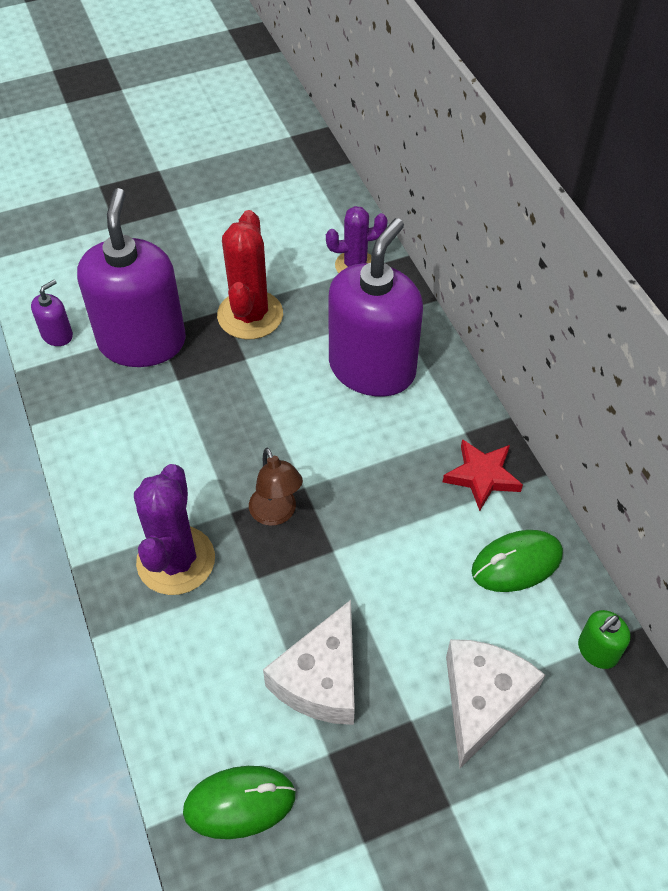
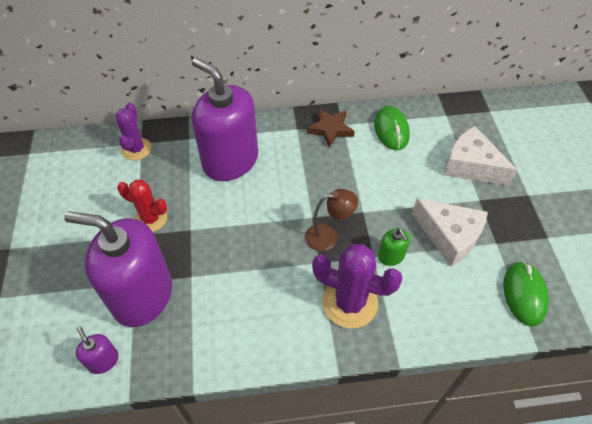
camera: 75 degrees left, 0 degrees up
(250, 315) = (151, 219): red cactus -> red cactus, size x0.65
(482, 476) = (330, 129): red star -> brown star
(597, 651) = (448, 113): green soap dispenser -> green soap dispenser (391, 256)

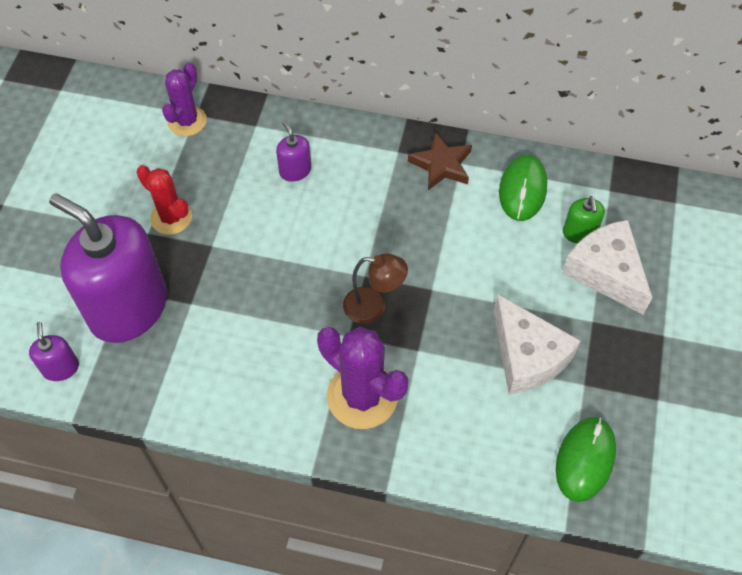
camera: 20 degrees right, 5 degrees up
(230, 161) = (295, 171): purple soap dispenser -> purple soap dispenser, size x0.41
(391, 256) = (440, 357): green soap dispenser -> green soap dispenser (579, 233)

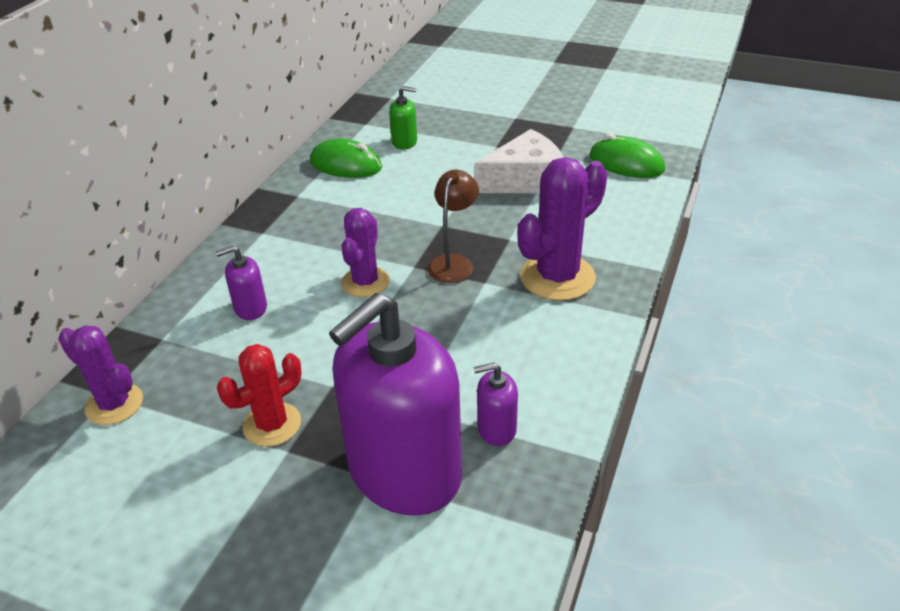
camera: 80 degrees left, 20 degrees down
(60, 368) = (487, 553): purple soap dispenser -> purple soap dispenser (496, 429)
(337, 243) = (365, 282): none -> purple cactus
(441, 165) = (294, 206): brown star -> none
(605, 272) = (449, 134): white cheese -> none

